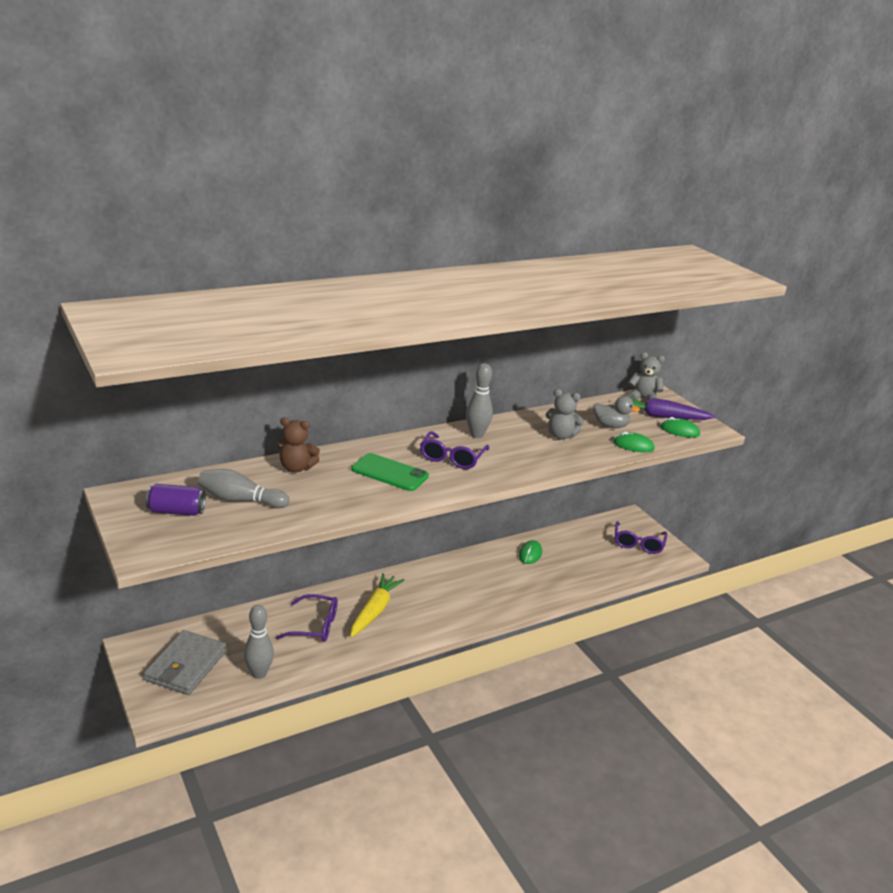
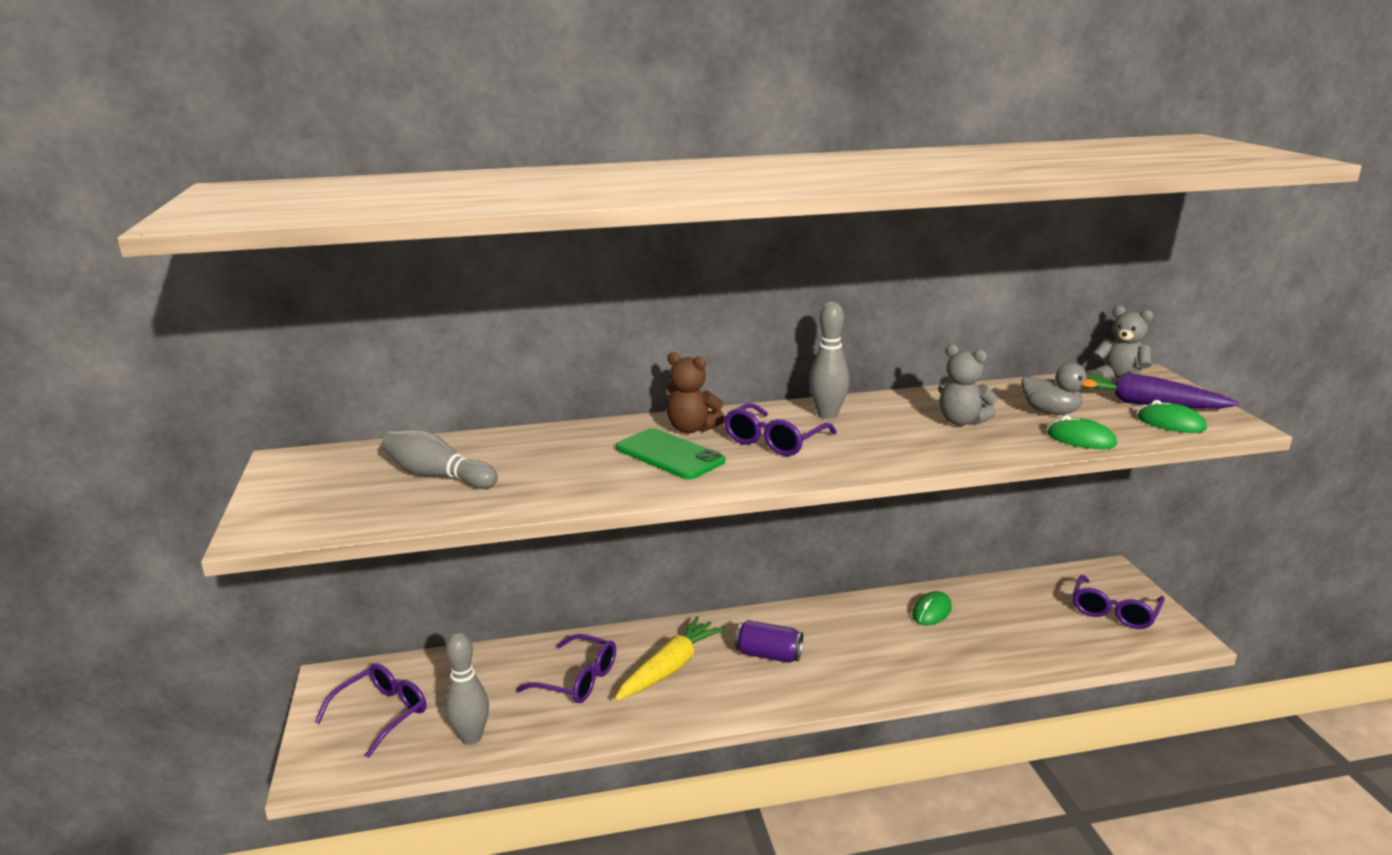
camera: 20 degrees right, 5 degrees down
(176, 511) = (343, 484): purple can -> purple can (768, 655)
(186, 666) = (382, 713): grey wallet -> purple glasses
(296, 468) = (541, 442): brown teddy bear -> brown teddy bear (691, 429)

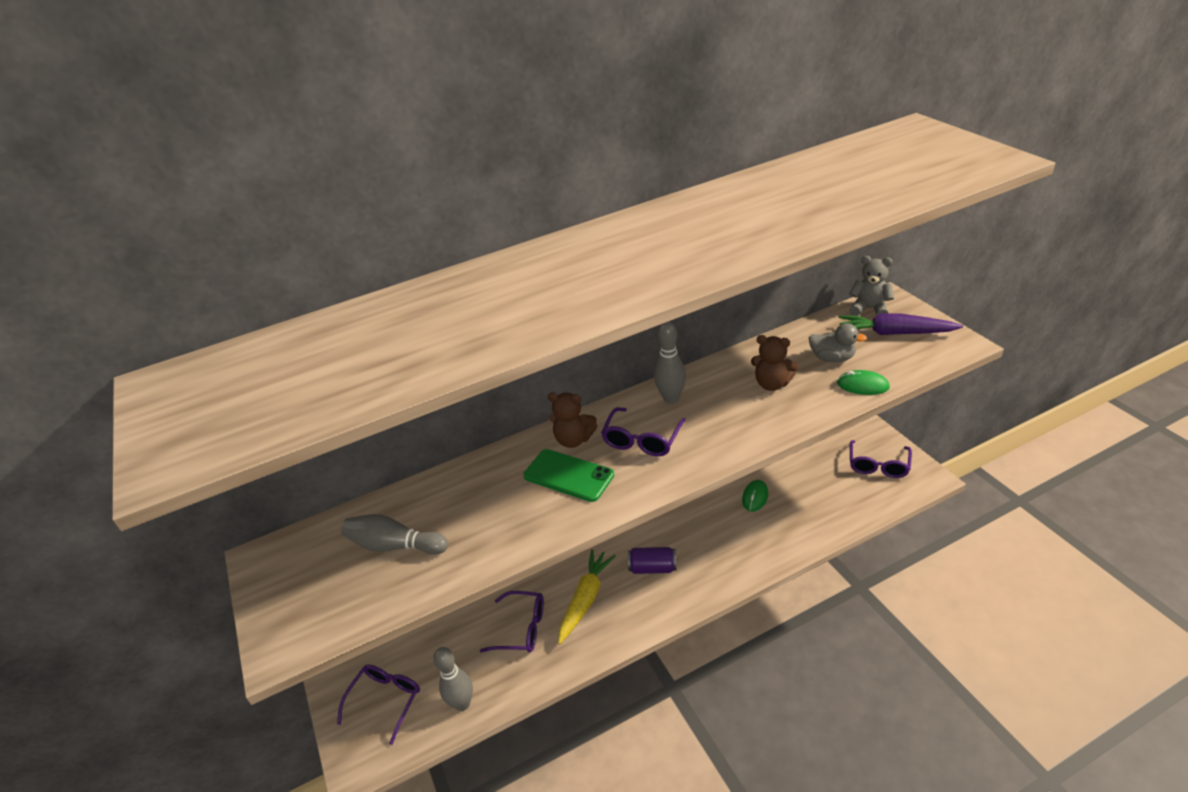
camera: 10 degrees left, 15 degrees up
(961, 421) = (772, 384): grey teddy bear -> brown teddy bear
(1171, 423) = (919, 352): green mouse -> none

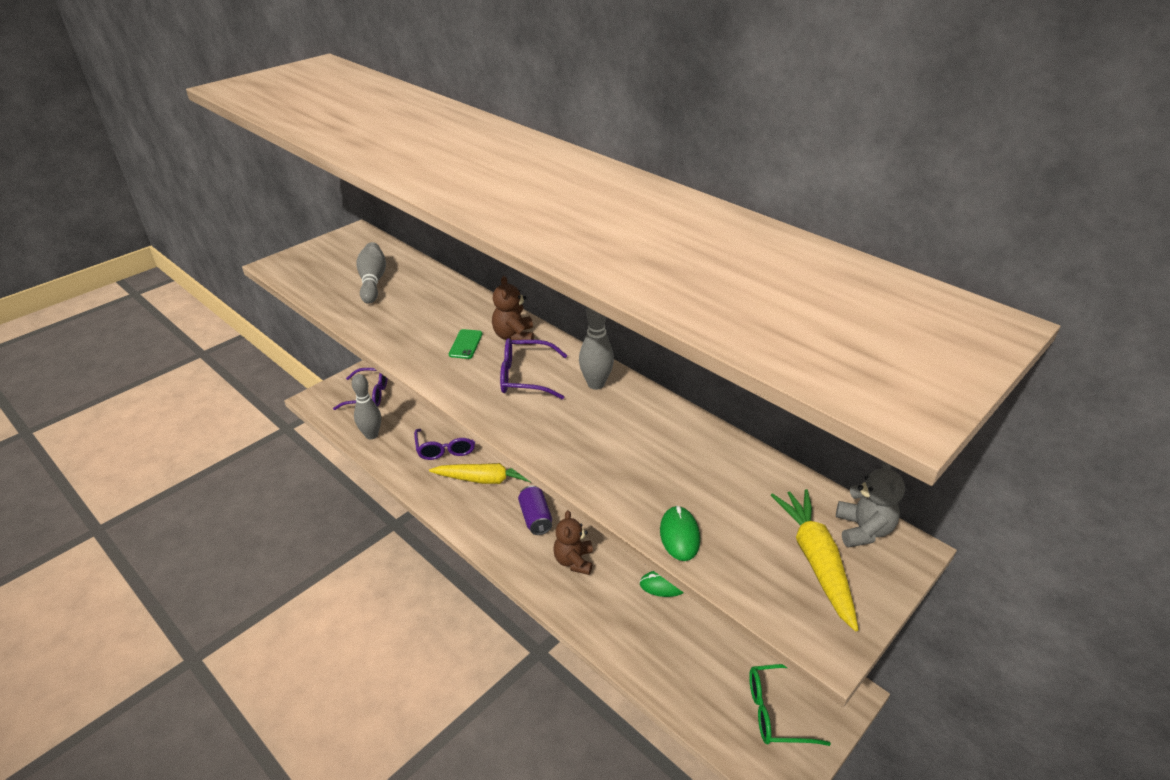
camera: 65 degrees right, 0 degrees up
(568, 475) = (465, 344): green phone -> green phone, size x0.57
(772, 384) = (650, 455): brown teddy bear -> brown teddy bear (574, 561)
(832, 358) = (725, 502): grey duck -> none
(878, 466) = (776, 712): purple glasses -> green glasses
(894, 333) = (816, 561): purple carrot -> yellow carrot

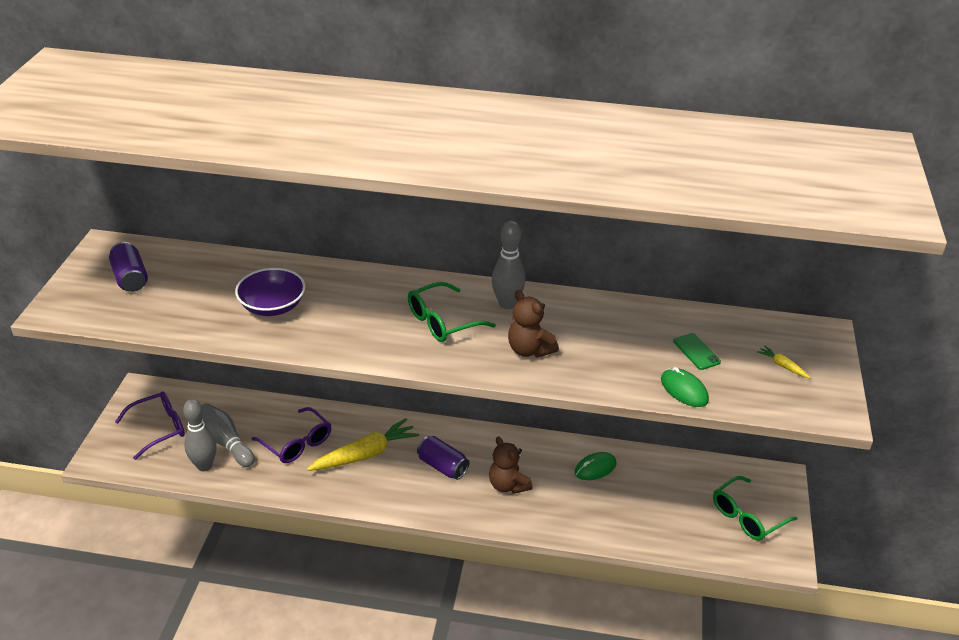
camera: 35 degrees left, 0 degrees up
(346, 260) = (130, 278): none -> purple can
(372, 281) = (189, 289): grey bowling pin -> grey bowling pin (226, 442)
(413, 315) = (272, 306): none -> purple bowl
(465, 344) = (356, 314): green phone -> green phone (696, 351)
(514, 337) = (393, 290): brown teddy bear -> brown teddy bear (529, 350)
(524, 377) = (442, 322): purple glasses -> green glasses
(816, 561) = (782, 366): yellow carrot -> yellow carrot, size x0.42
(863, 530) = (791, 332): grey teddy bear -> none

